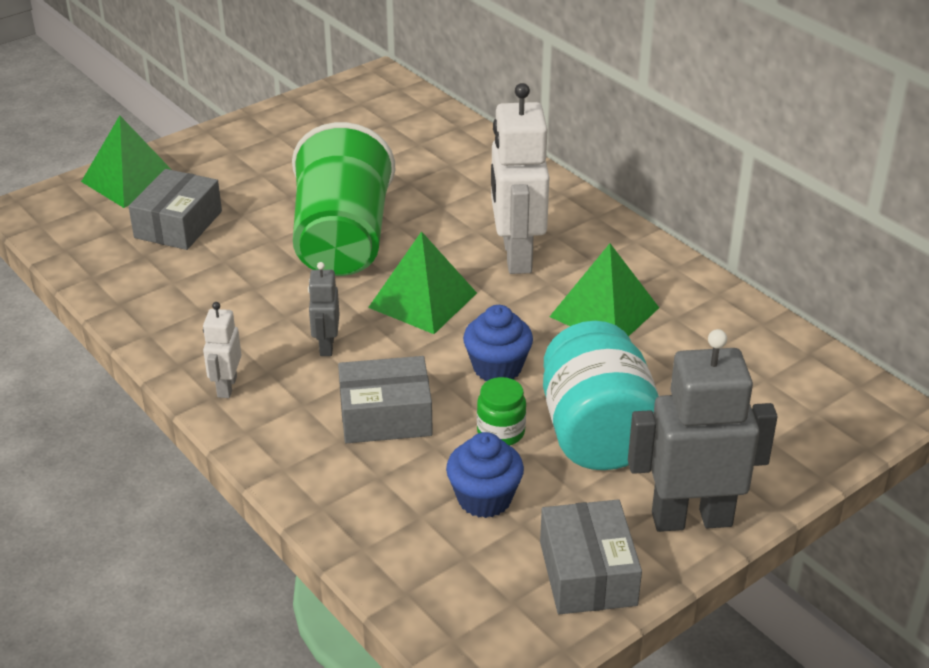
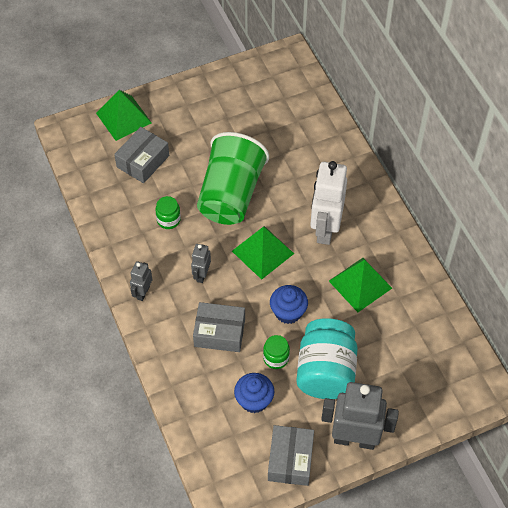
camera: 15 degrees right, 20 degrees up
(226, 387) = (143, 292): white robot -> grey robot
(245, 287) = (168, 220): none -> green jar

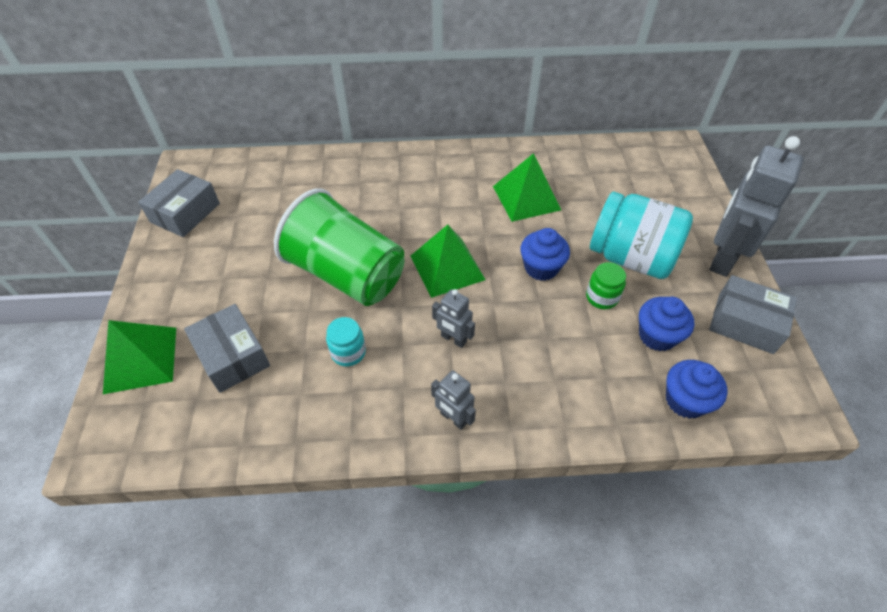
camera: 70 degrees left, 5 degrees down
(168, 220) = (348, 352): green jar -> turquoise jar
(205, 425) = (685, 400): none -> blue cupcake
(219, 332) = (549, 344): grey box -> grey box (185, 213)
(325, 229) = (442, 204): white robot -> none

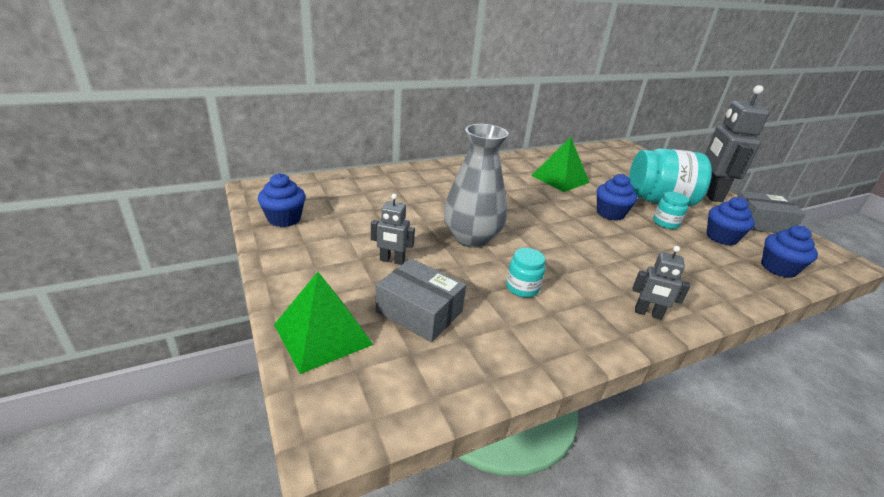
camera: 25 degrees left, 20 degrees down
(185, 213) = (284, 219): grey box -> blue cupcake
(347, 274) = (471, 238): green cup -> grey vase
(447, 267) = (545, 222): green pyramid -> none
(453, 339) = (594, 263): grey robot -> grey robot (392, 260)
(602, 297) = (665, 223): green jar -> turquoise jar

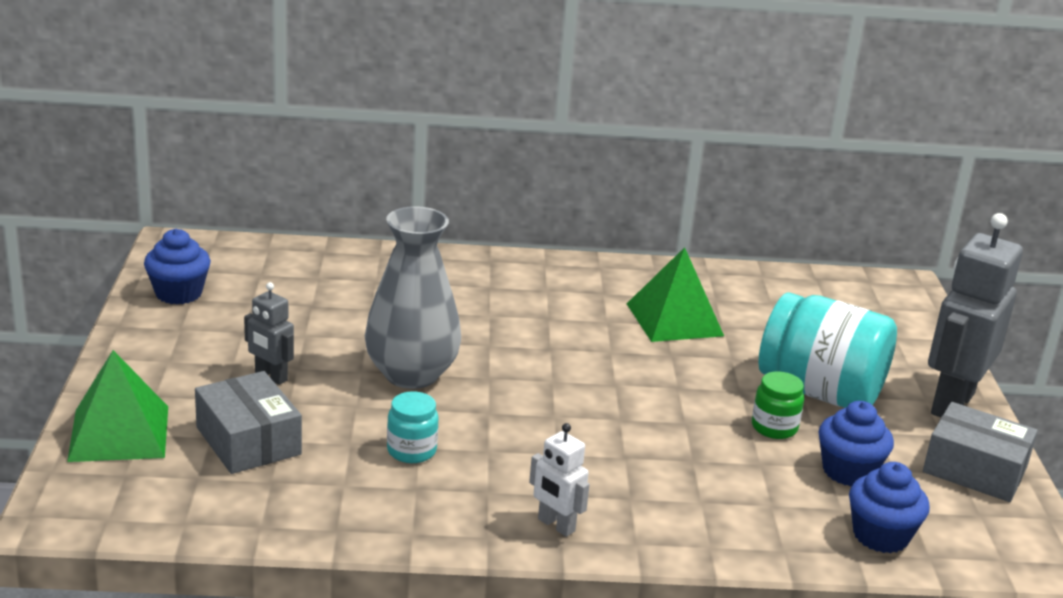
camera: 25 degrees right, 5 degrees down
(610, 213) = (690, 391): blue cupcake -> none
(648, 313) = (556, 525): grey robot -> white robot
(665, 223) = (774, 427): turquoise jar -> green jar

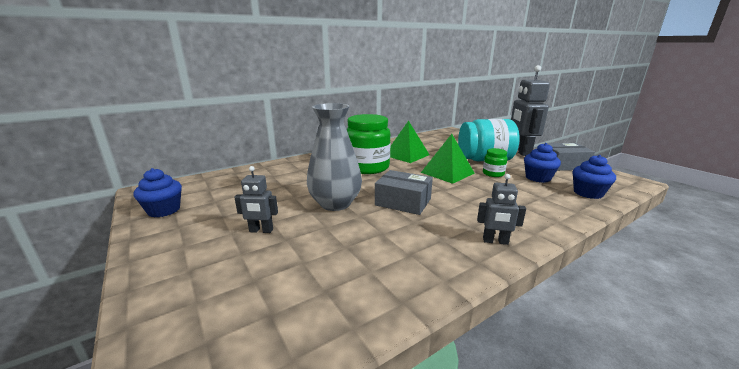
camera: 30 degrees left, 5 degrees down
(119, 433) = (176, 309): green pyramid -> green pyramid (447, 173)
(248, 441) = (283, 271): grey box -> grey box (403, 202)
(411, 451) = (381, 236): turquoise jar -> none
(555, 322) = (367, 167): none -> green jar
(556, 525) = (495, 241): white robot -> grey robot

